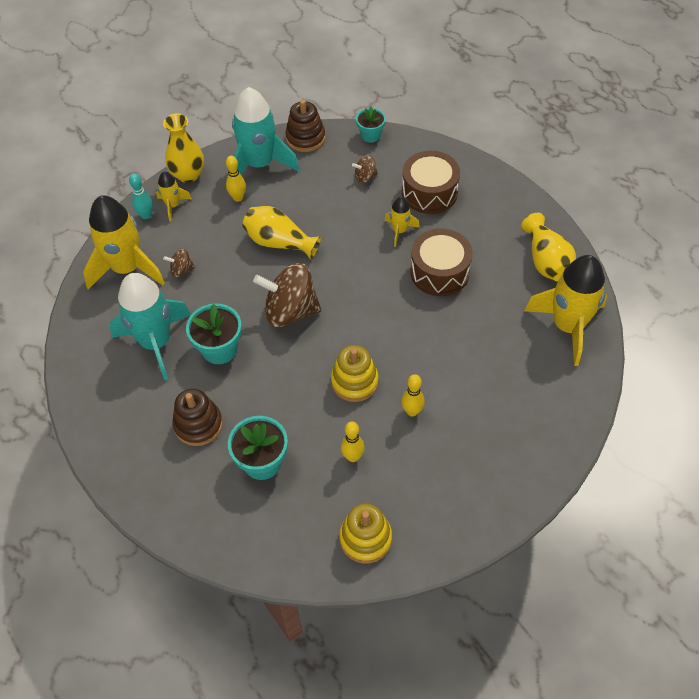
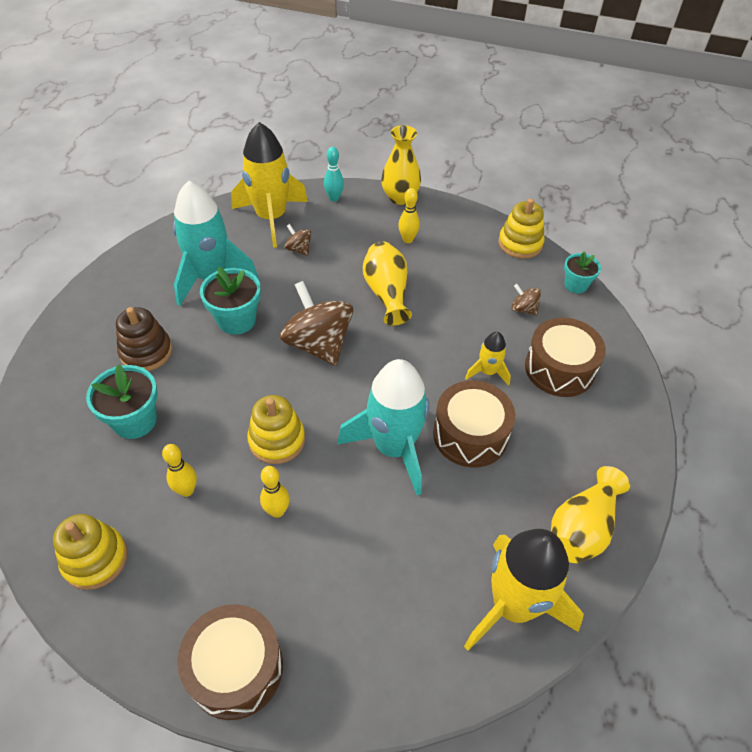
camera: 50 degrees right, 5 degrees down
(173, 205) = (359, 207): yellow rocket -> none
(259, 164) = (458, 232): turquoise rocket -> turquoise rocket (393, 448)
(305, 138) = (520, 244): brown stacking toy -> yellow stacking toy
(505, 491) = (236, 668): none -> brown drum

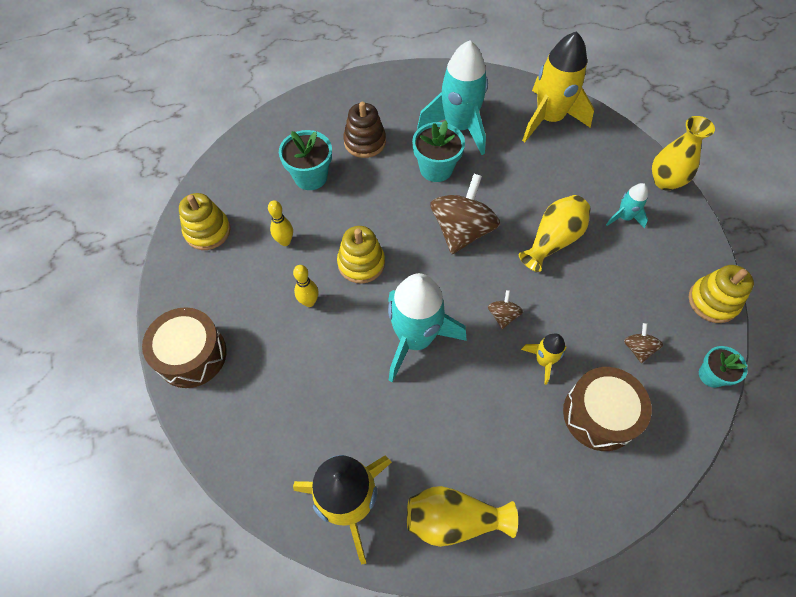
camera: 55 degrees right, 10 degrees up
(298, 249) = (536, 156): brown spinning top -> brown spinning top (503, 315)
(334, 198) = (613, 140): turquoise bowling pin -> none
(407, 239) = (624, 217): yellow bowling pin -> turquoise rocket
(470, 434) = (471, 384): brown drum -> none

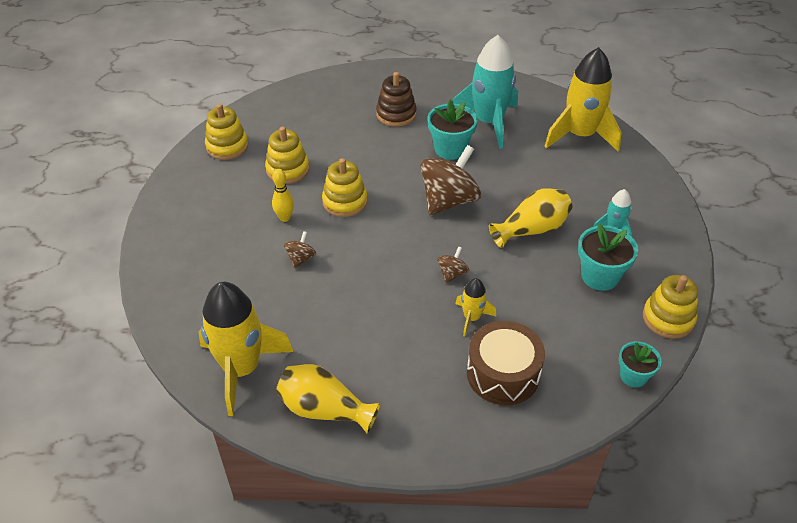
camera: 20 degrees right, 15 degrees down
(191, 355) = (168, 229): brown drum -> none
(285, 241) = (287, 169): yellow bowling pin -> yellow stacking toy
(310, 177) = (334, 129): turquoise flower pot -> turquoise flower pot (600, 276)
(415, 339) = (362, 269): turquoise rocket -> none
(637, 348) = (569, 334): brown spinning top -> brown spinning top (301, 258)
(665, 181) = (672, 211): yellow vase -> none

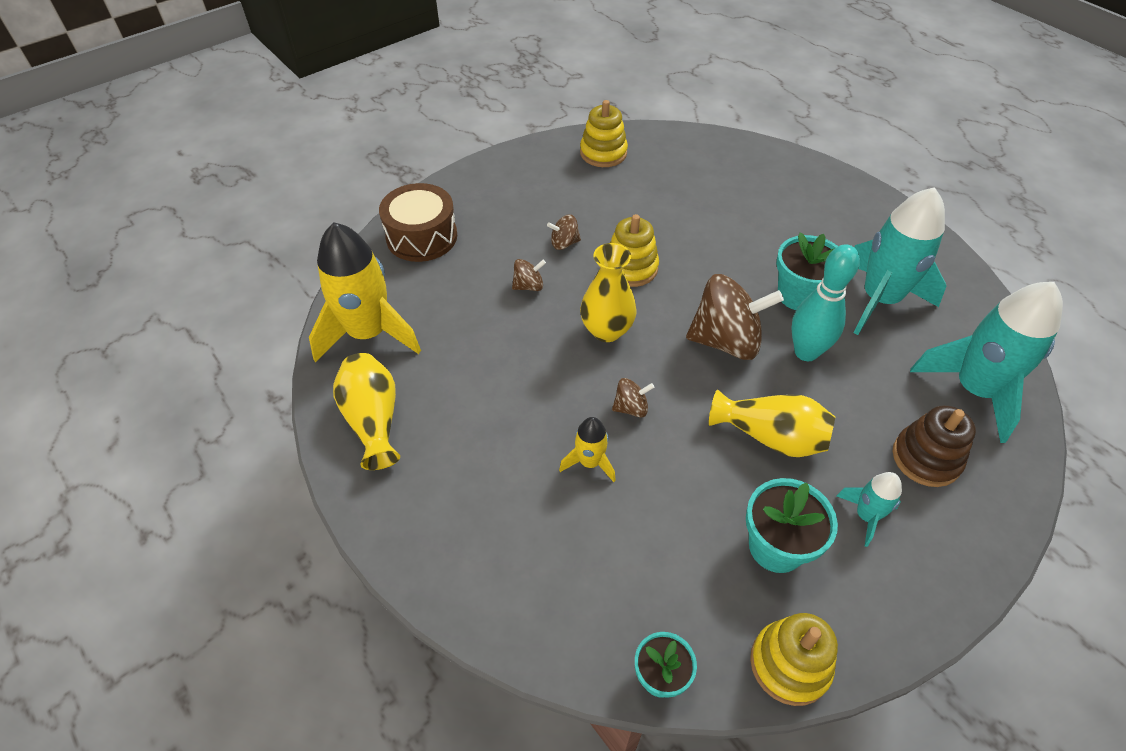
camera: 50 degrees right, 5 degrees up
(285, 218) = (564, 243): yellow bowling pin -> brown spinning top
(287, 169) = (623, 205): yellow stacking toy -> none
(382, 246) = (606, 330): none -> yellow vase
(396, 114) = (790, 225): brown stacking toy -> brown stacking toy (926, 458)
(492, 175) = (806, 352): none -> turquoise bowling pin
(503, 374) = (542, 538): brown drum -> brown drum (422, 237)
(580, 135) = (974, 390): yellow rocket -> turquoise rocket

